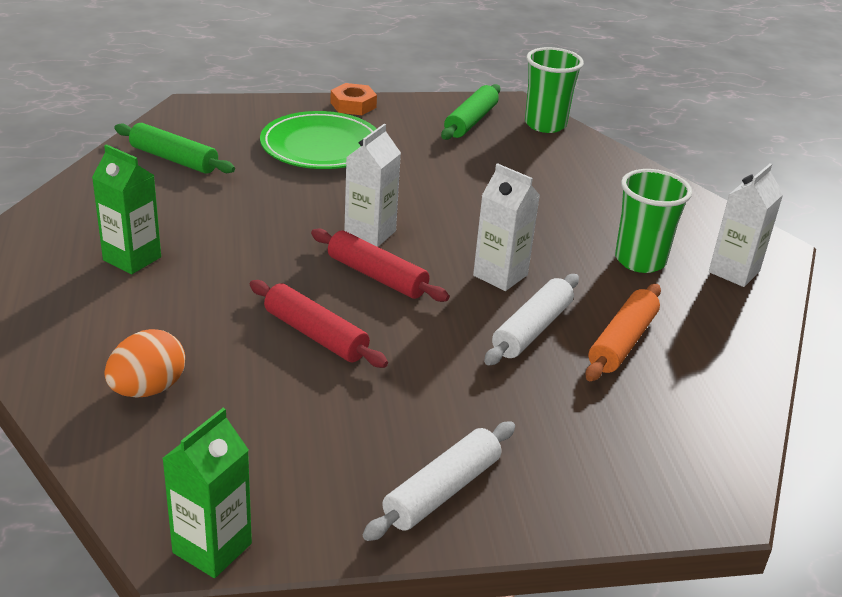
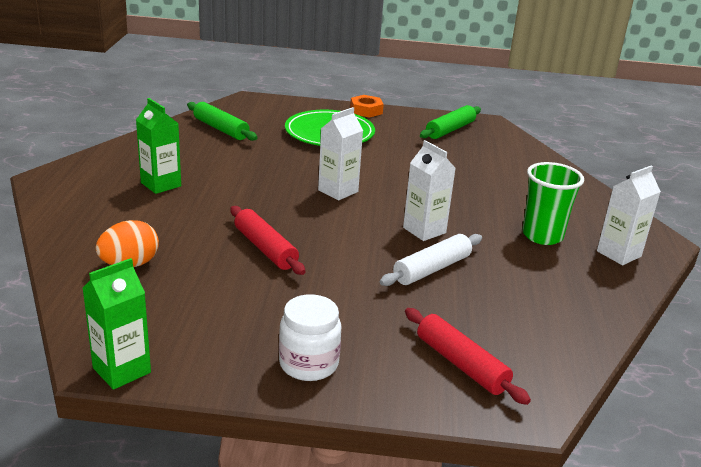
camera: 15 degrees right, 5 degrees down
(377, 276) = (329, 218): red rolling pin -> red rolling pin (461, 364)
(442, 491) = (308, 364): white rolling pin -> white jar
(545, 124) = (508, 138): green cup -> none
(622, 342) = (501, 288): orange rolling pin -> none

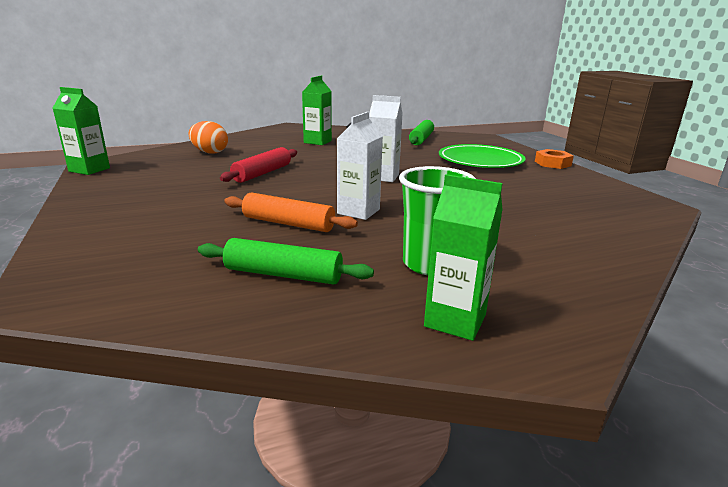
camera: 65 degrees right, 5 degrees down
(308, 364) = (108, 206): white jar -> none
(431, 269) = (288, 223): white rolling pin -> orange rolling pin
(450, 130) = (594, 194): green rolling pin -> green rolling pin (283, 274)
(461, 364) = (123, 256): red rolling pin -> none
(618, 254) = (455, 321): white carton -> green carton

